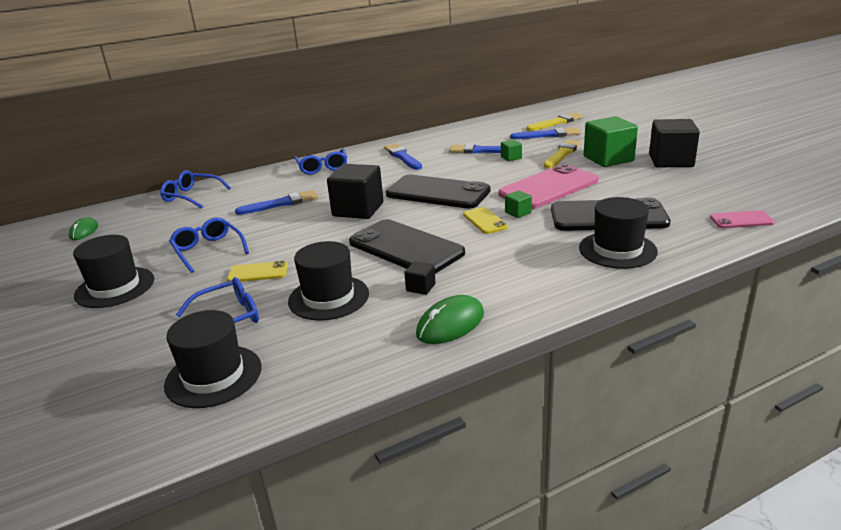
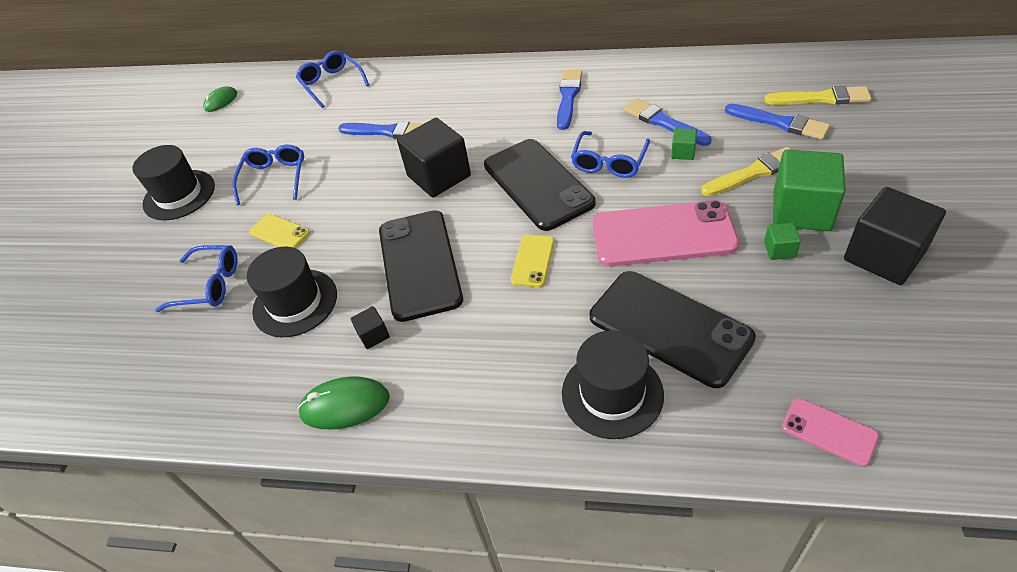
camera: 40 degrees right, 20 degrees up
(213, 376) = (142, 353): black hat -> none
(322, 167) = (475, 83): blue glasses -> blue glasses (609, 162)
(518, 212) = (580, 264): green cube -> green cube (779, 250)

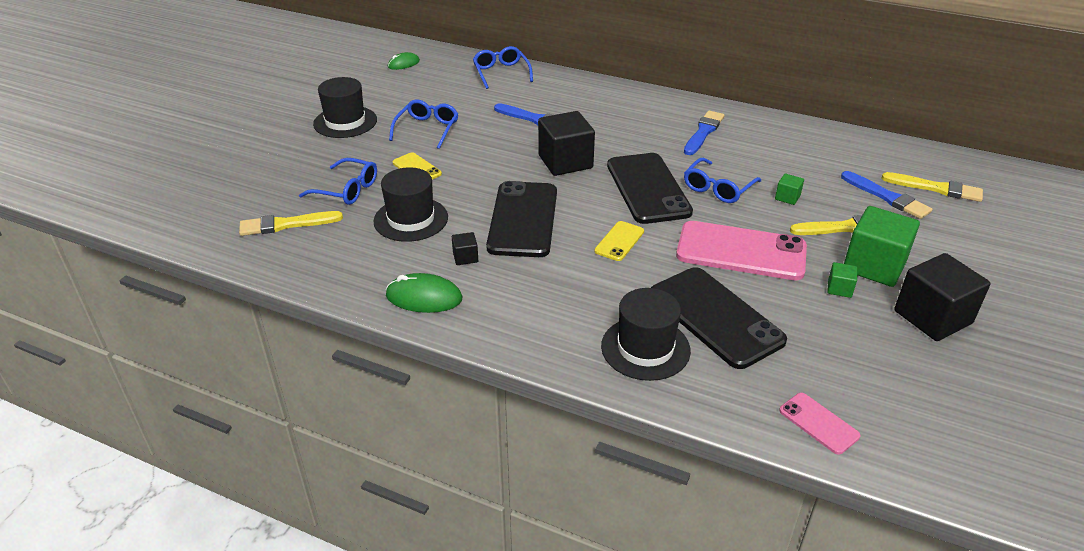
camera: 10 degrees right, 10 degrees down
(153, 355) = (286, 224): none -> yellow brush
(663, 122) = (780, 171): blue brush -> none

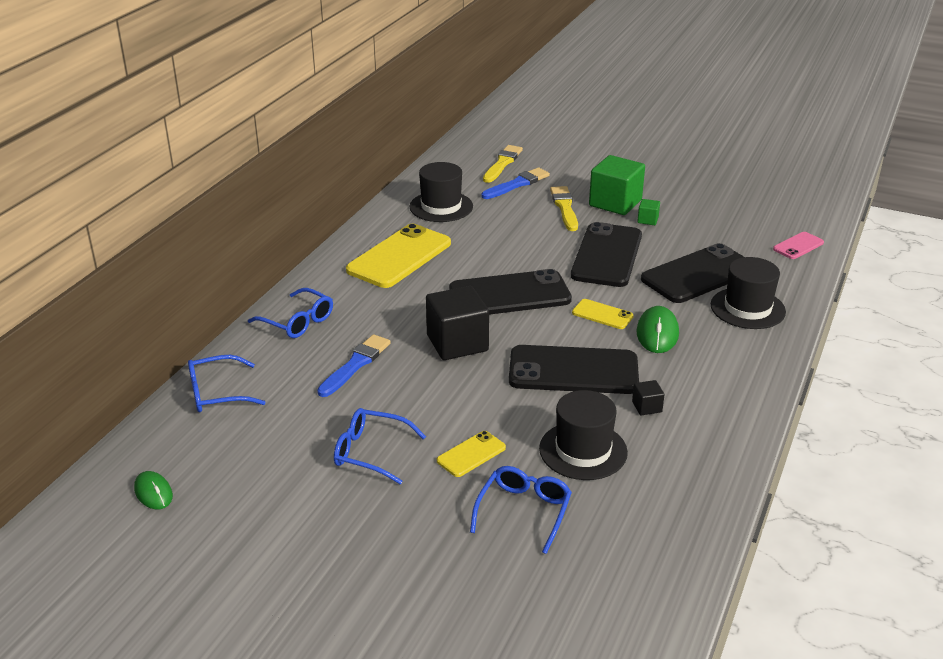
camera: 90 degrees left, 5 degrees down
(286, 224) = (608, 558): yellow brush -> none
(345, 122) = (339, 537): black hat -> black hat (441, 207)
(424, 297) = (718, 431): green mouse -> green mouse (657, 333)
(703, 132) = (399, 257): blue brush -> yellow phone
(718, 188) = (507, 258): blue glasses -> blue glasses (298, 322)
(741, 251) = (607, 255): pink phone -> black phone
(787, 197) = (520, 226): green cube -> none
(932, 317) = (672, 191): black cube -> none

